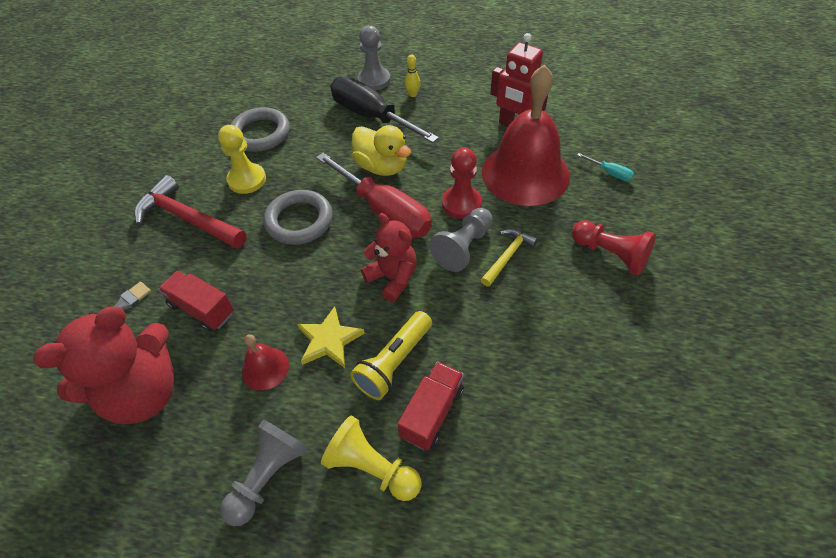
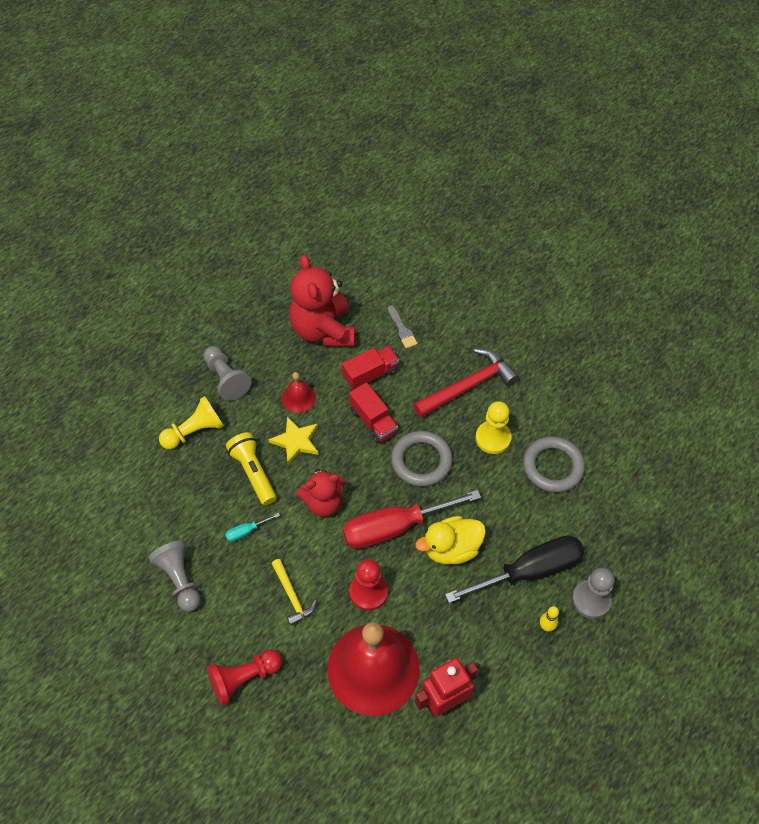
camera: 115 degrees right, 5 degrees up
(432, 412) = (204, 478): red truck -> red truck (373, 421)
(463, 247) = (321, 567): grey pawn -> grey pawn (180, 580)
(610, 173) = (329, 748): turquoise screwdriver -> turquoise screwdriver (246, 531)

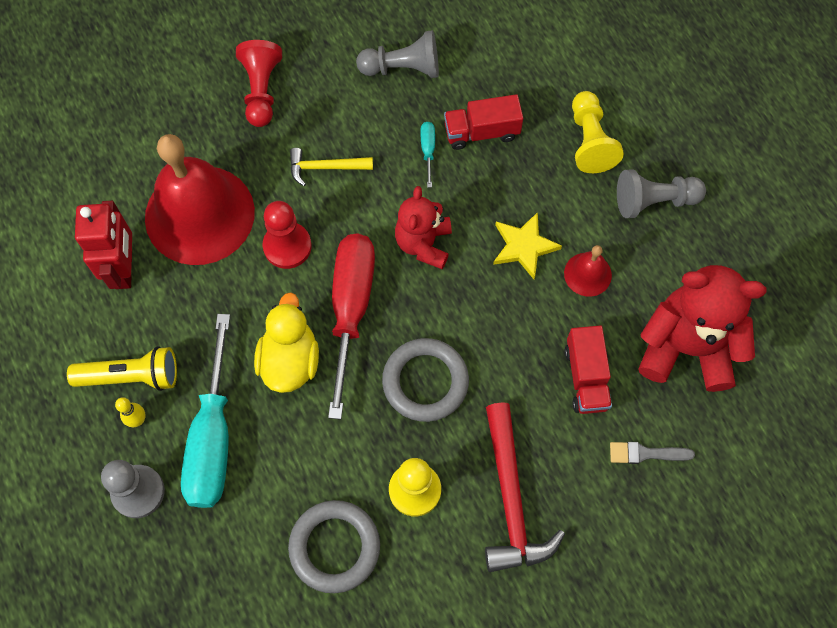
camera: 115 degrees right, 10 degrees up
(253, 472) = (502, 184): yellow flashlight -> yellow flashlight (131, 376)
(373, 421) = (511, 349): red truck -> red truck (481, 132)
(529, 571) = (213, 437): black screwdriver -> turquoise screwdriver

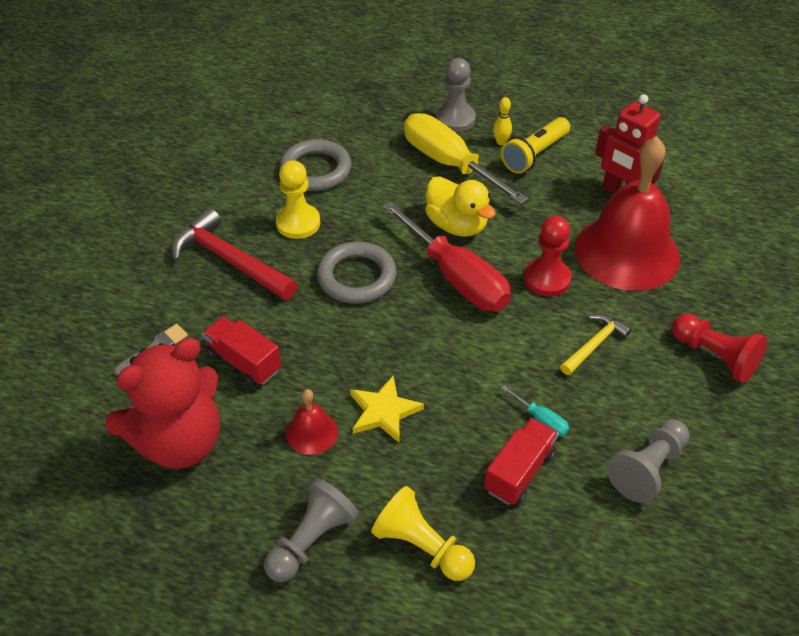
camera: 135 degrees right, 20 degrees down
(213, 437) = (449, 163): turquoise screwdriver -> yellow screwdriver
(423, 244) = (459, 353): red teddy bear -> none

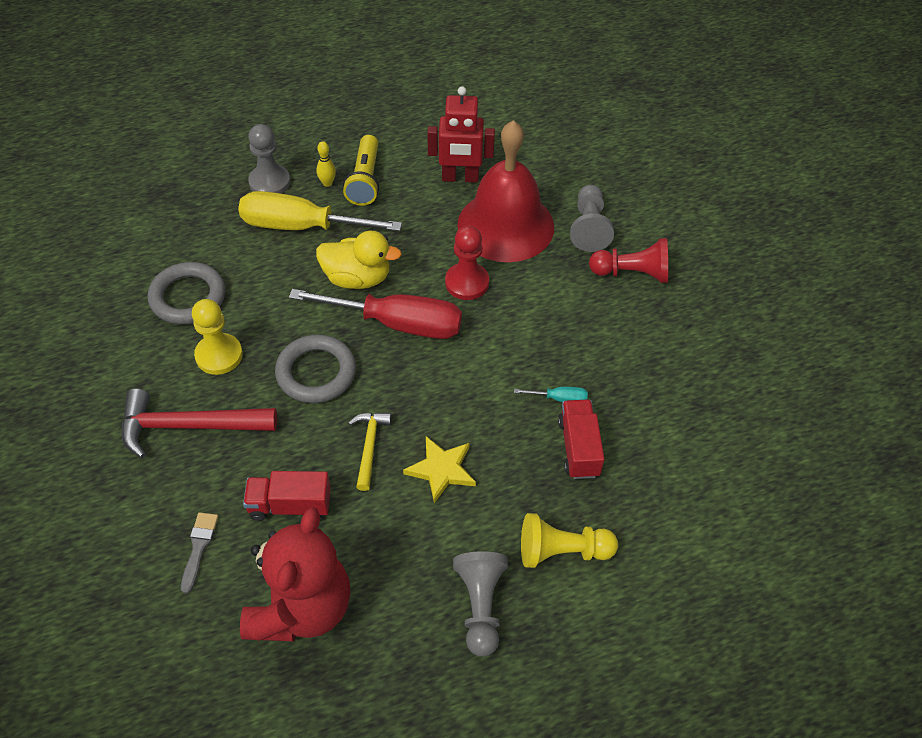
camera: 40 degrees left, 5 degrees up
(312, 432) = (401, 524): red bell -> none
(594, 345) = (545, 315): yellow hammer -> yellow hammer (369, 447)
(647, 469) = (658, 386): grey pawn -> grey pawn (589, 227)

